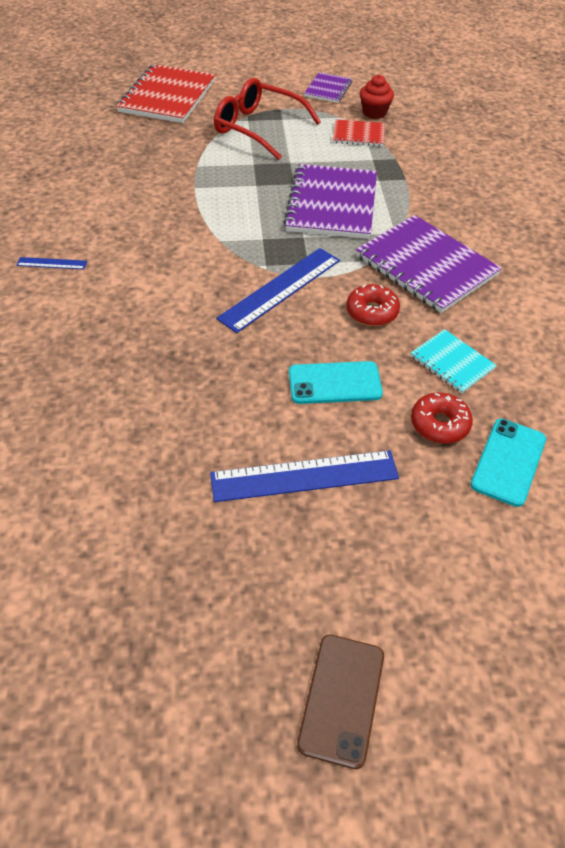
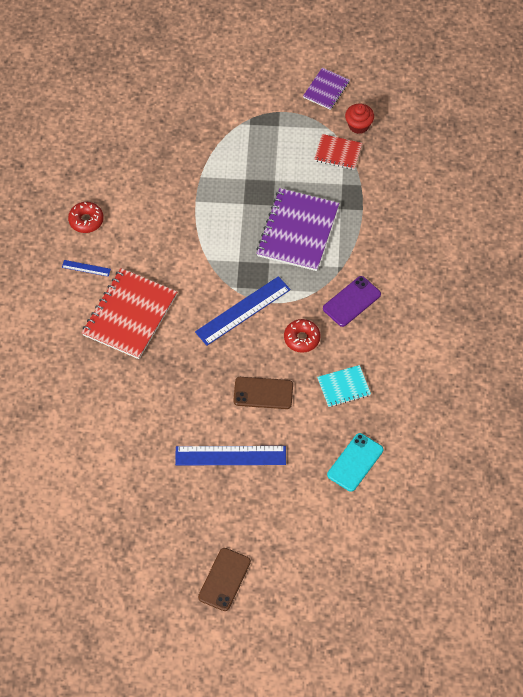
camera: 10 degrees right, 10 degrees up
(167, 96) = (186, 86): red notebook -> red notebook (130, 315)
(257, 128) = (256, 135): red glasses -> none
(334, 383) = (263, 393): turquoise phone -> brown phone
(426, 266) = (351, 301): purple notebook -> purple phone
(439, 424) = (321, 431): red donut -> red donut (86, 220)
(452, 362) = (344, 387): turquoise notebook -> turquoise notebook turned 75 degrees counterclockwise

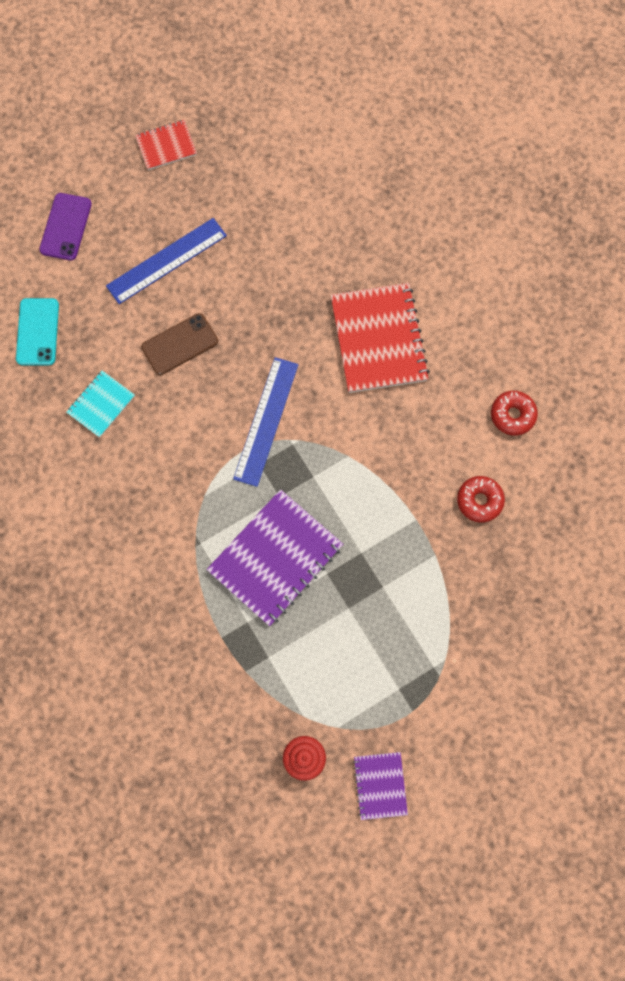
camera: 145 degrees right, 15 degrees up
(86, 268) = (466, 361): blue ruler -> none
(224, 579) = (89, 145): brown phone -> none
(298, 231) = (275, 558): purple notebook -> purple notebook turned 60 degrees clockwise
(302, 338) = (181, 430): red donut -> red donut (479, 501)
(338, 153) = (302, 699): red notebook -> red notebook (166, 146)
(351, 301) = (157, 509): purple phone -> purple phone (66, 227)

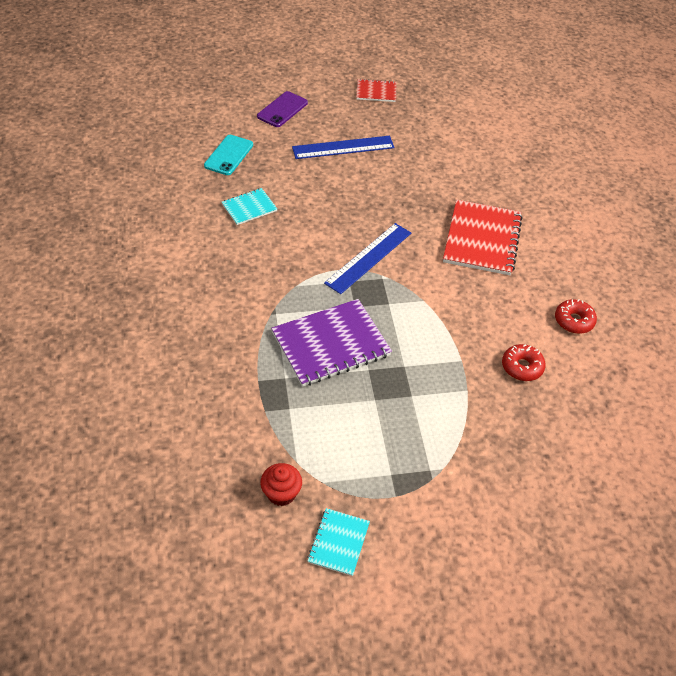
camera: 20 degrees right, 25 degrees down
(180, 344) = (327, 194): brown phone -> none
(380, 785) = (338, 542): purple notebook -> turquoise notebook

